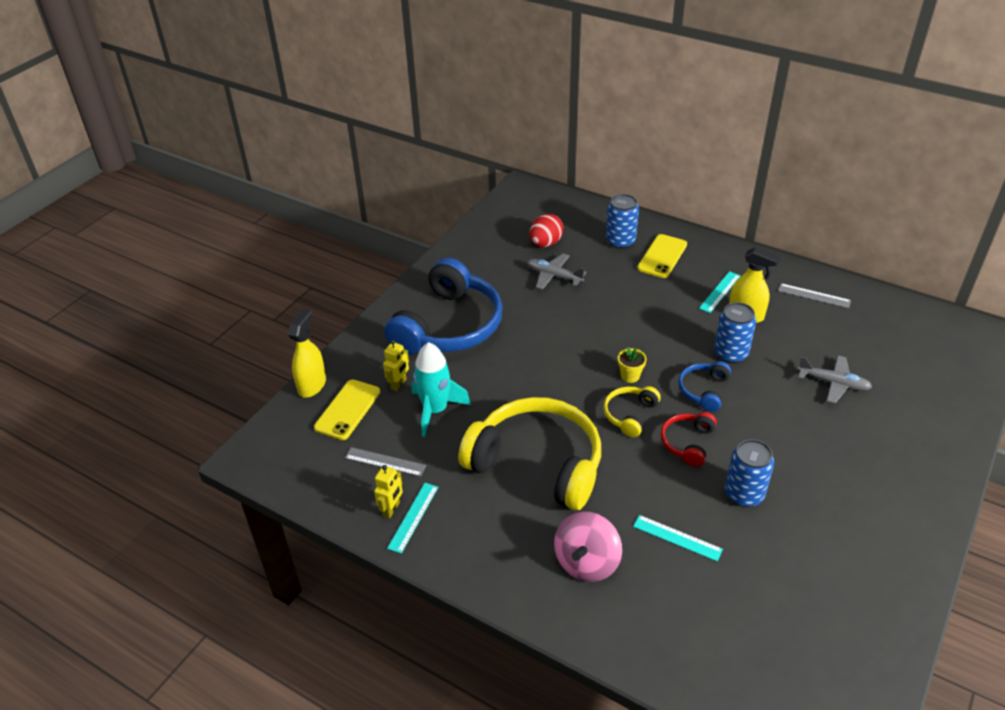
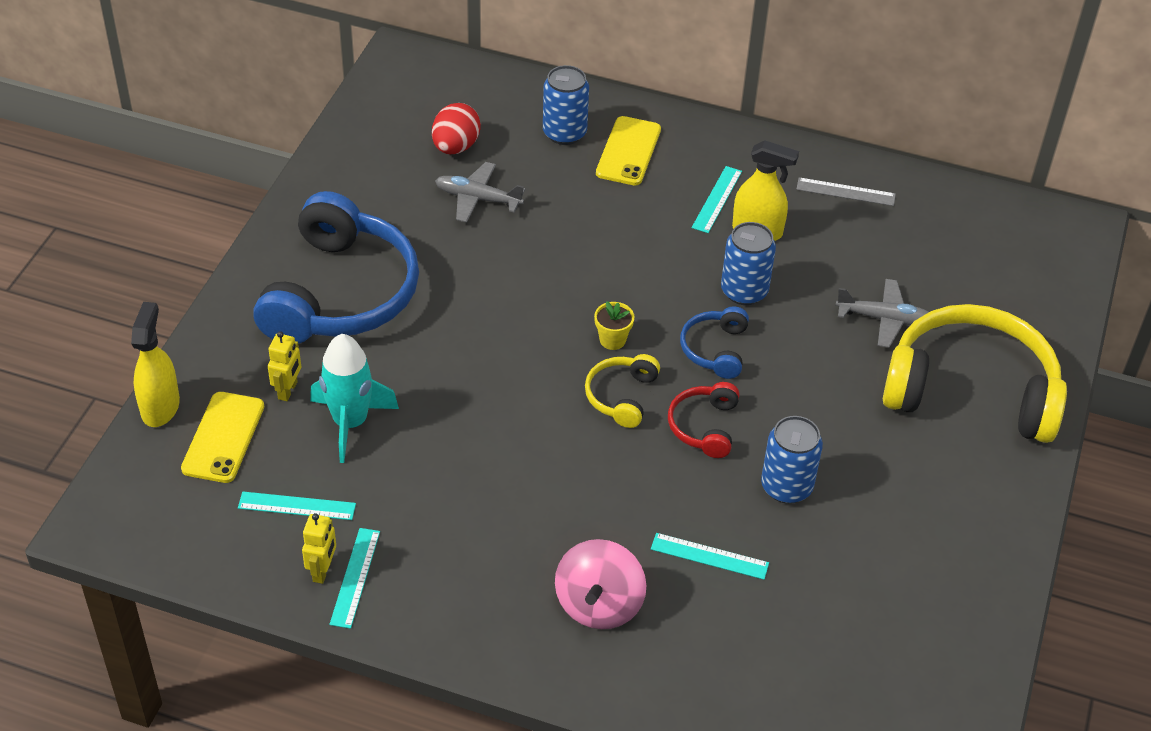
camera: 15 degrees left, 5 degrees up
(385, 461) = (297, 506): grey ruler -> turquoise ruler
(537, 463) = (508, 480): yellow headphones -> yellow headphones (971, 391)

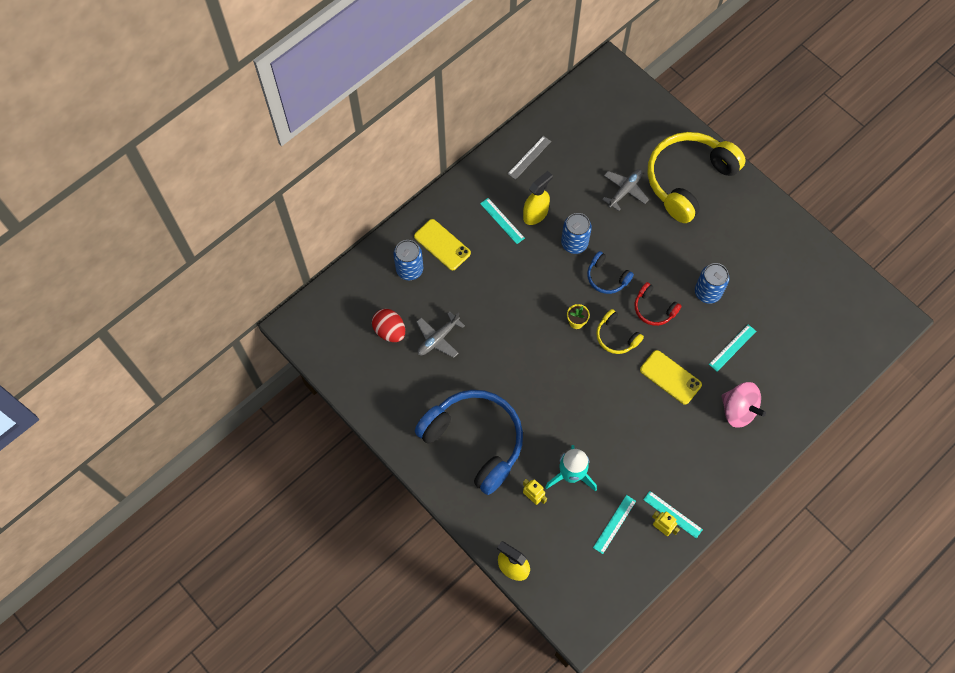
camera: 60 degrees left, 20 degrees up
(223, 437) = (550, 543): yellow phone -> yellow phone (670, 377)

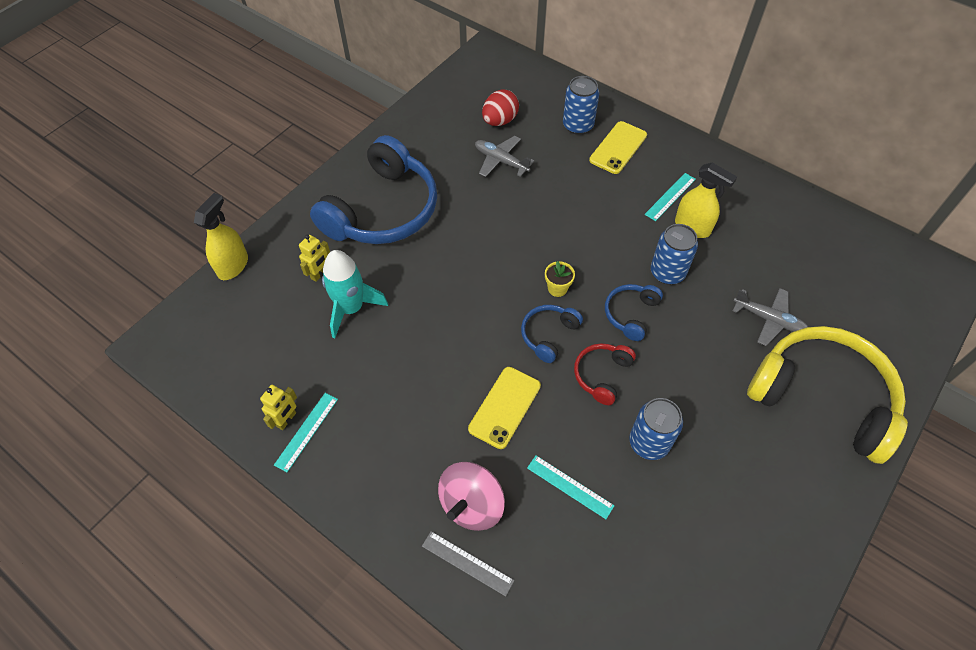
camera: 80 degrees right, 10 degrees down
(529, 157) = (769, 211): grey ruler -> grey ruler (467, 563)
(614, 524) = (290, 363): turquoise ruler -> none
(616, 336) = (548, 335): yellow headphones -> blue headphones

